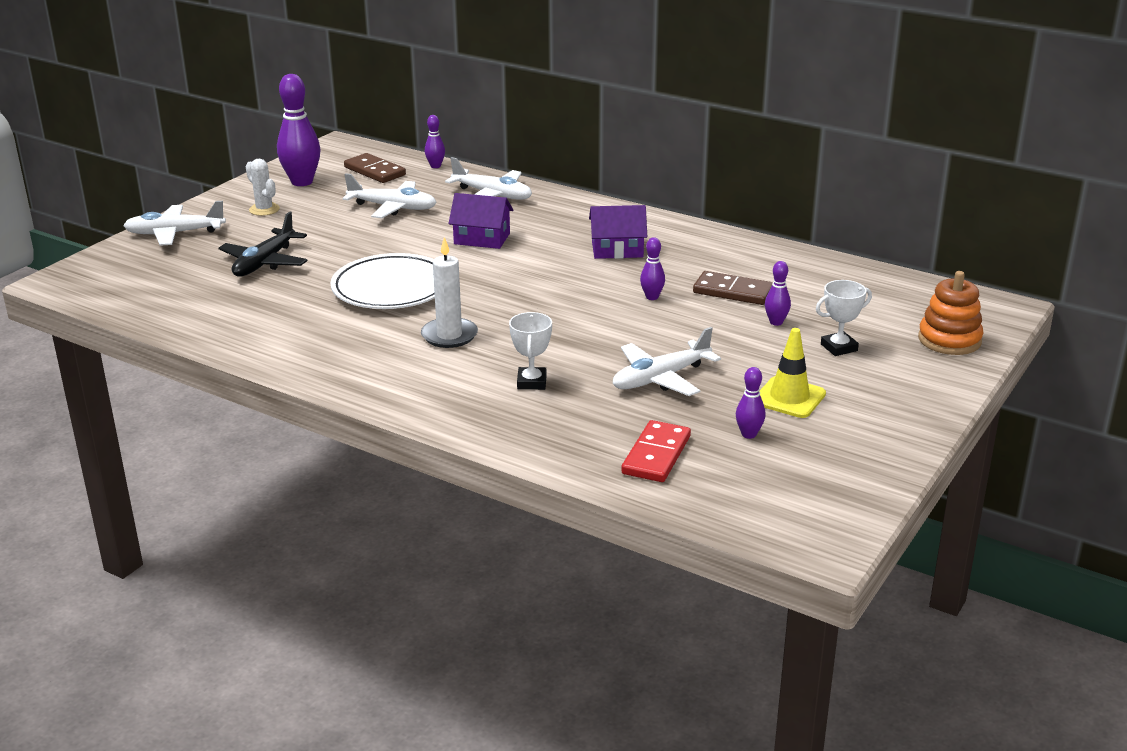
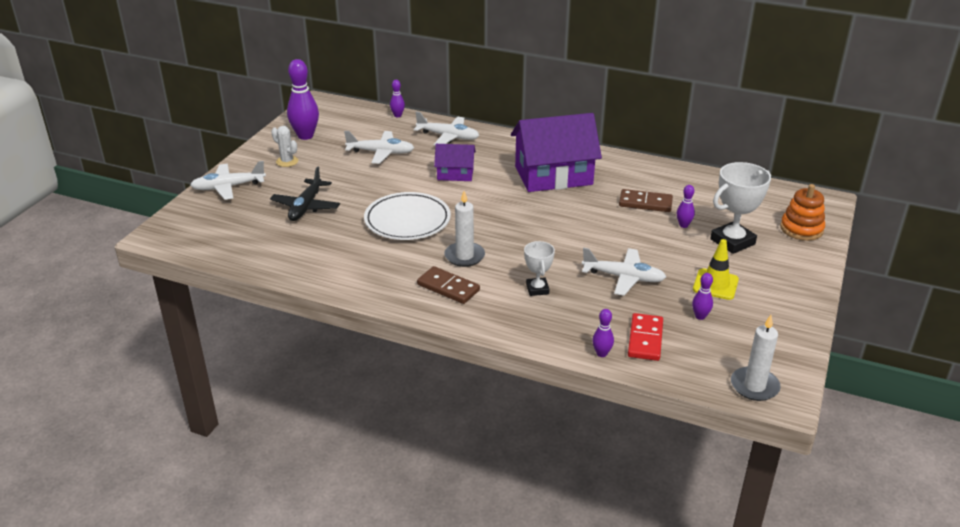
camera: 10 degrees left, 5 degrees up
(375, 171) = (355, 123): brown domino -> brown domino (448, 287)
(617, 250) = (553, 175): purple house -> purple house, size x1.94
(652, 297) = (592, 212): purple bowling pin -> purple bowling pin (601, 353)
(660, 378) = (624, 277): white plane -> white plane turned 120 degrees counterclockwise
(789, 526) = (754, 386): none -> white candle
(839, 347) = (732, 241): white trophy -> white trophy, size x1.72

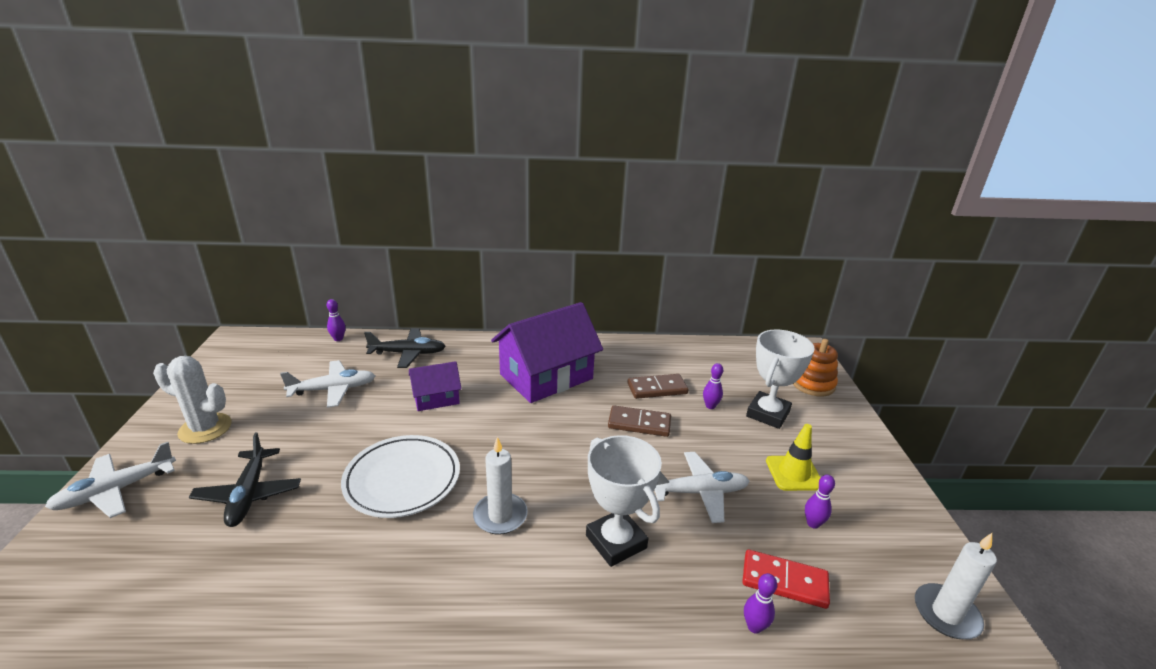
camera: 25 degrees left, 5 degrees down
(287, 161) = (205, 428): white cactus -> white cactus, size x1.61
(305, 136) = (224, 386): purple bowling pin -> none
(448, 137) = (408, 353): white plane -> black plane
(448, 287) = (502, 577): brown domino -> brown domino (639, 423)
(537, 289) = (616, 542): white trophy -> white trophy, size x1.72
(645, 339) = (784, 581): red domino -> red domino turned 60 degrees counterclockwise

